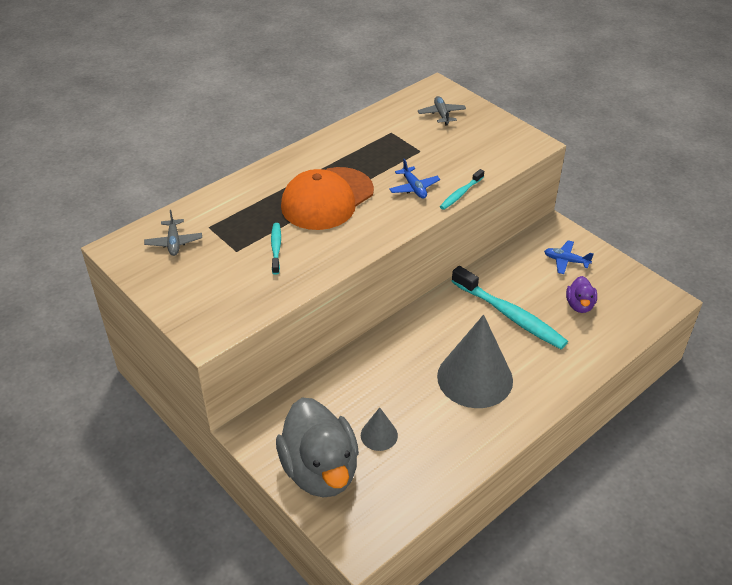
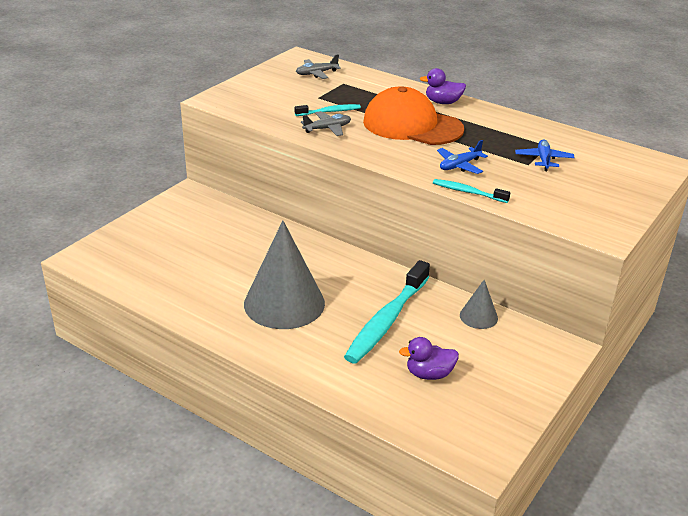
camera: 75 degrees right, 10 degrees down
(285, 170) = (443, 102): none -> purple duck
(320, 470) = (154, 230): grey duck -> none
(379, 435) = (198, 254): grey cone -> grey cone (478, 316)
(441, 114) = (609, 170): grey plane -> grey plane (327, 129)
(566, 261) = (504, 359): blue plane -> blue plane (543, 160)

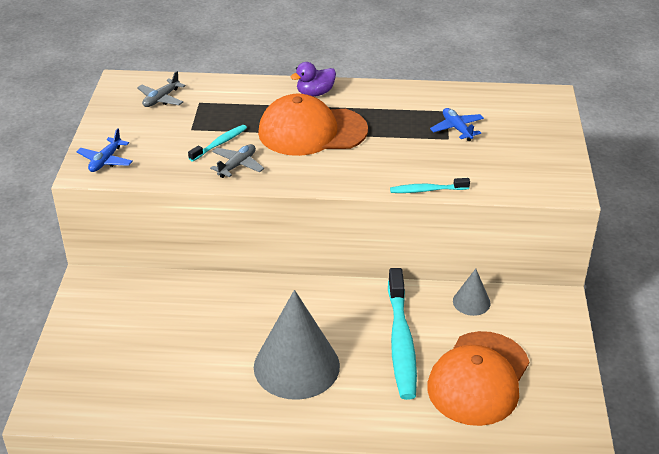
camera: 30 degrees left, 5 degrees up
(429, 374) = (478, 378): purple duck -> orange cap
(459, 165) = (394, 163): blue plane -> blue plane (105, 161)

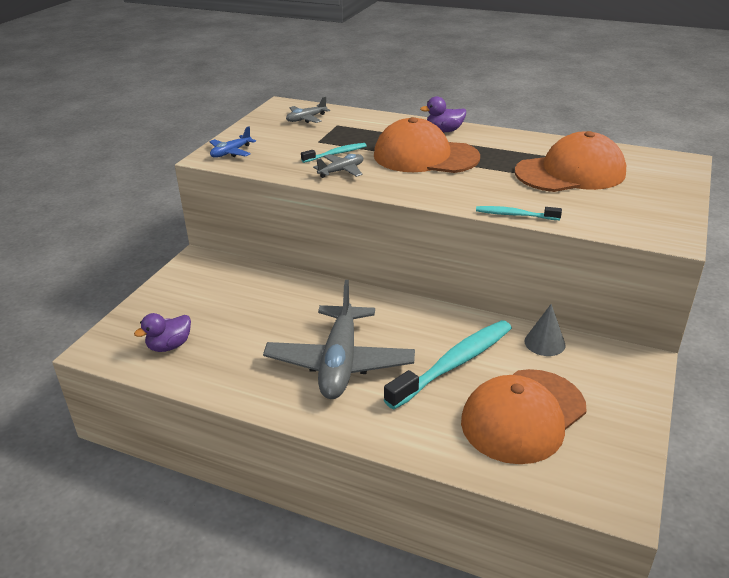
camera: 20 degrees right, 5 degrees down
(118, 388) = (169, 346): none -> purple duck
(296, 366) = (340, 363): grey cone -> grey plane
(401, 342) = (454, 364): turquoise toothbrush -> turquoise toothbrush turned 150 degrees counterclockwise
(457, 129) = (570, 172): blue plane -> orange cap

